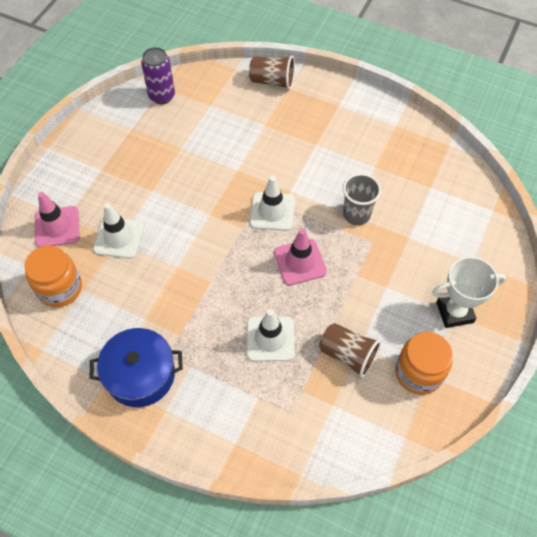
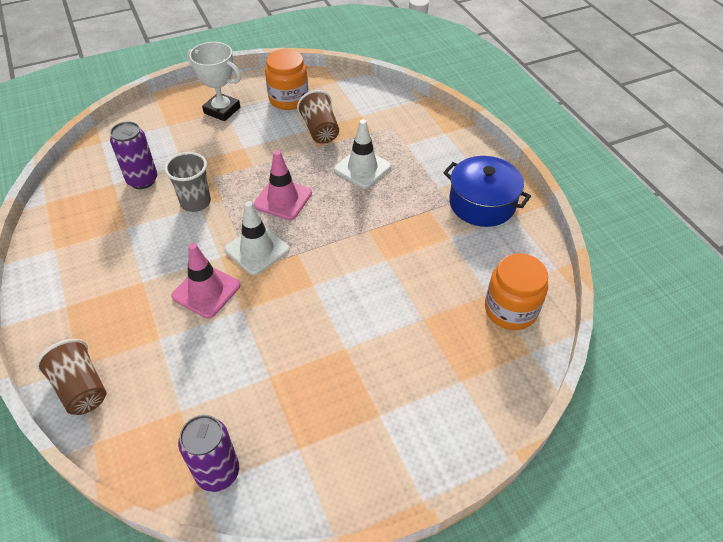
camera: 140 degrees left, 10 degrees down
(57, 227) = (476, 376): pink traffic cone -> pink traffic cone (206, 291)
(119, 238) = (418, 320): white traffic cone -> none
(416, 204) = (142, 180): none -> purple can

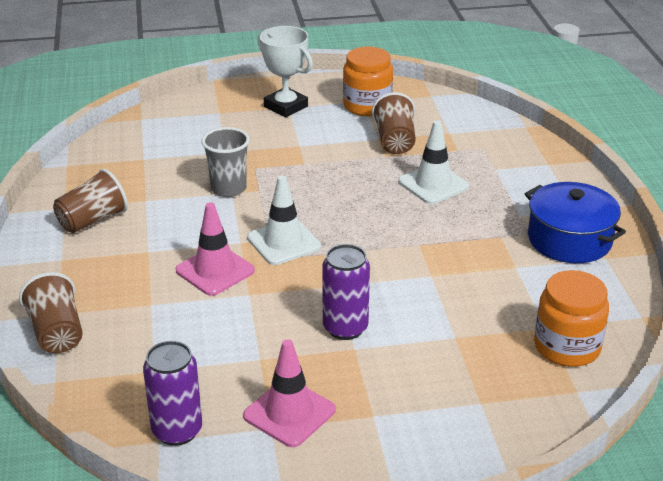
camera: 15 degrees right, 15 degrees down
(84, 258) = (92, 220): none -> brown cup
(142, 180) = (176, 160): purple can -> purple can (345, 328)
(283, 199) = (329, 200): pink traffic cone -> pink traffic cone (289, 413)

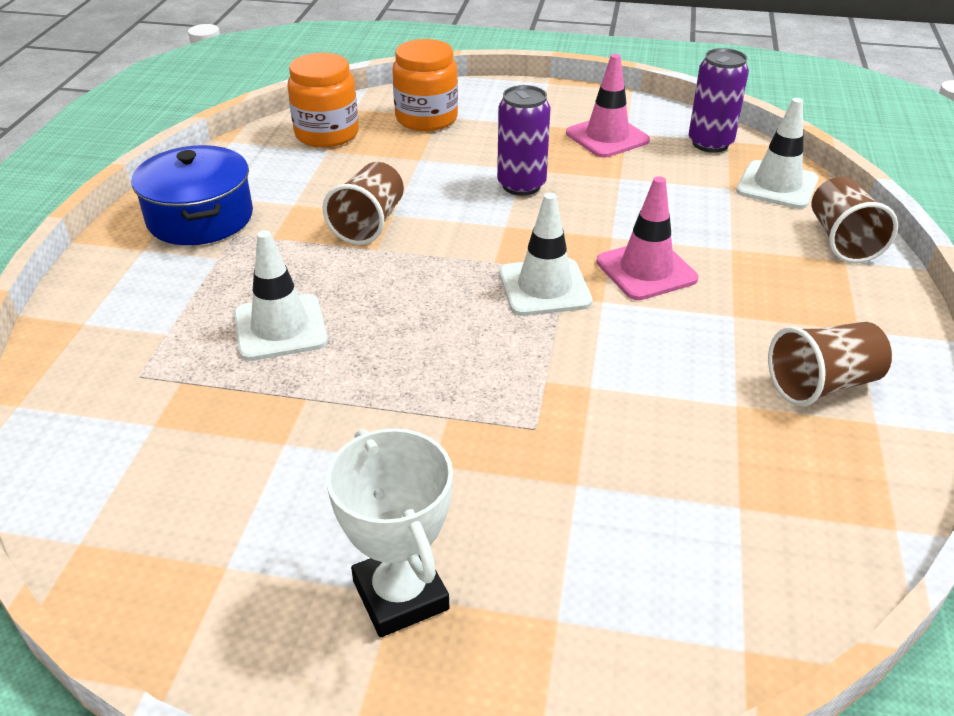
camera: 160 degrees left, 5 degrees up
(108, 384) = (777, 185): none -> white traffic cone
(228, 188) = (594, 394): grey cup -> none
(367, 106) = (231, 545): orange jar -> orange jar (426, 118)
(395, 141) = (261, 429): brown cup -> brown cup (369, 223)

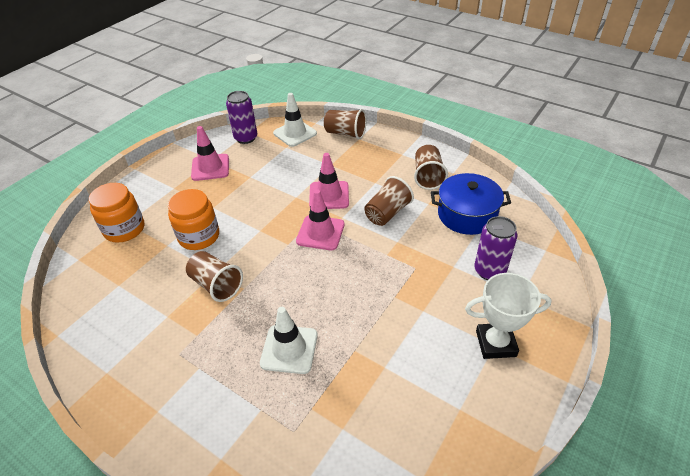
camera: 65 degrees left, 5 degrees up
(200, 218) = (144, 370): blue pot -> blue pot (467, 215)
(326, 134) = (98, 280): orange jar -> orange jar (199, 236)
(521, 185) = (228, 212): purple can -> purple can (489, 271)
(544, 288) = (320, 233): white traffic cone -> pink traffic cone
(659, 354) = (387, 213): none -> brown cup

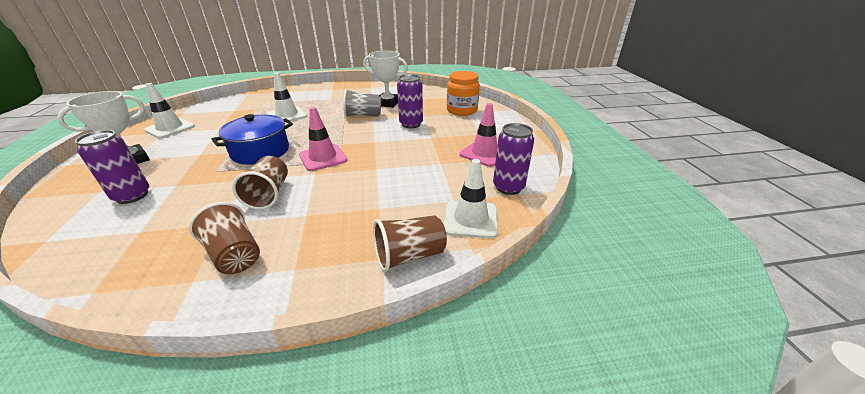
camera: 135 degrees right, 10 degrees down
(157, 298) = (388, 103): none -> white trophy
(199, 236) = (411, 124): orange jar -> purple can
(216, 285) = (363, 116): brown cup -> grey cup
(329, 195) = (345, 182): pink traffic cone -> none
(447, 416) = (170, 128): none -> white traffic cone
(467, 215) = (162, 233): blue pot -> blue pot (260, 151)

